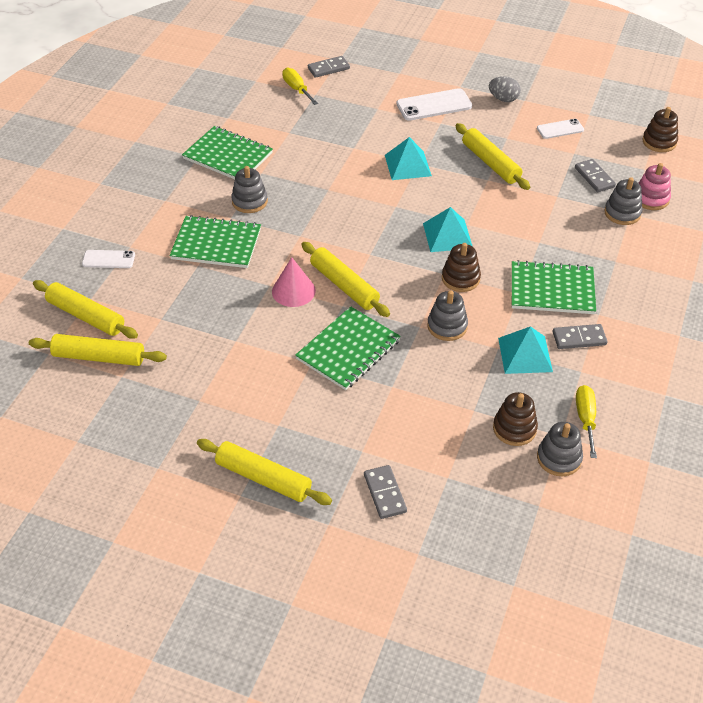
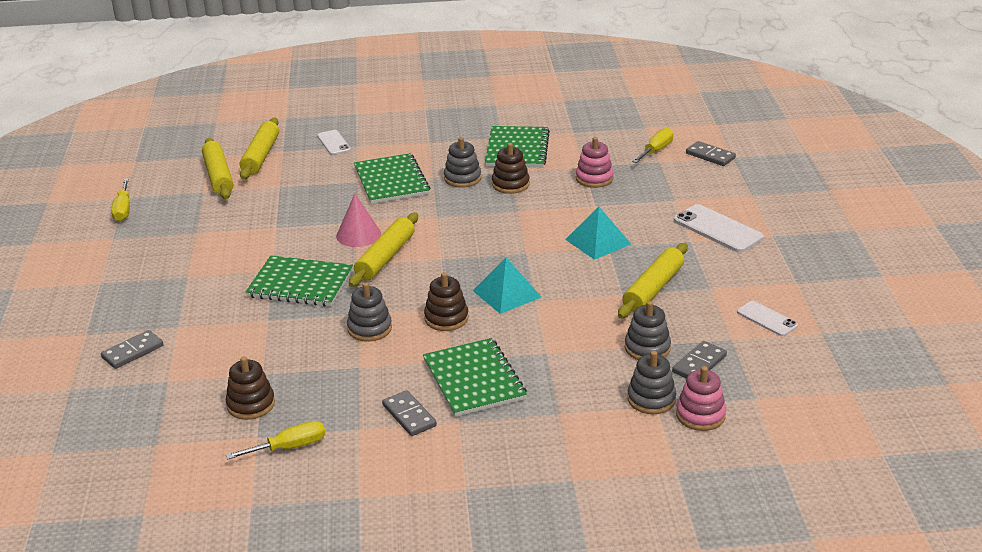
camera: 65 degrees right, 15 degrees down
(105, 447) = (123, 210): none -> yellow screwdriver
(263, 478) = (123, 287): yellow rolling pin -> none
(313, 134) = (594, 178): none -> pink stacking toy
(503, 99) = (781, 268): grey egg -> none
(525, 354) = (360, 386): turquoise pyramid -> none
(559, 458) = (224, 442): grey stacking toy -> grey stacking toy (647, 348)
(659, 142) = (824, 398): brown stacking toy -> brown stacking toy (510, 184)

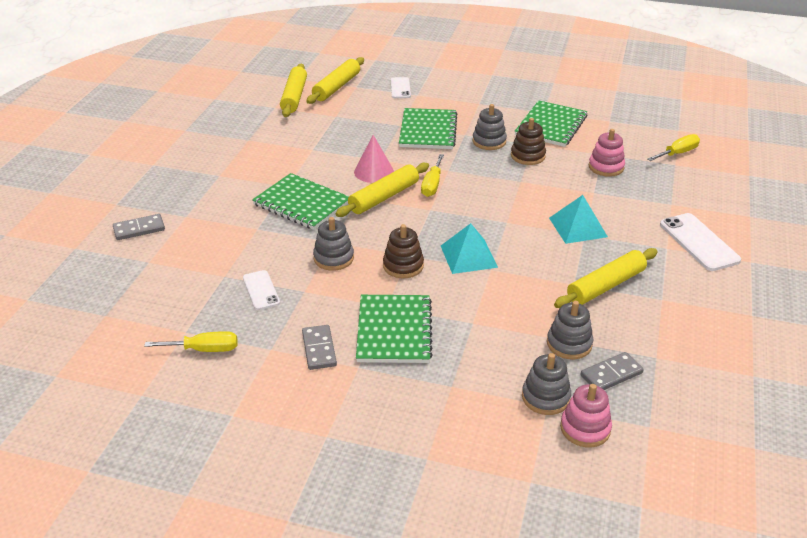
camera: 20 degrees right, 5 degrees up
(123, 210) = (207, 109): yellow screwdriver -> yellow screwdriver (432, 185)
(251, 404) = (198, 301): brown stacking toy -> none
(710, 156) = (727, 169): grey domino -> none
(767, 319) = (703, 346): white phone -> white phone (261, 290)

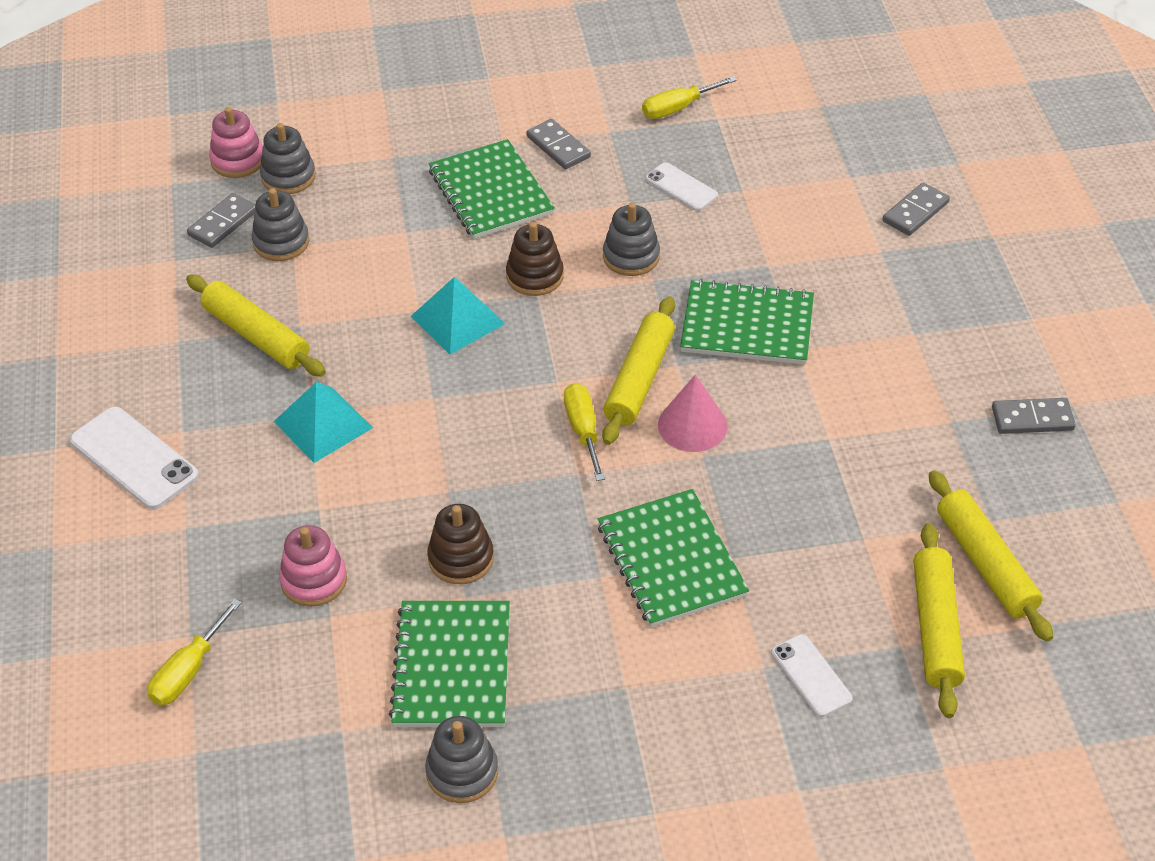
camera: 155 degrees right, 10 degrees up
(210, 130) = (1032, 418): none -> grey domino
(489, 141) = (546, 572): grey stacking toy -> grey stacking toy (462, 772)
(606, 286) = (256, 336): yellow rolling pin -> yellow rolling pin turned 75 degrees counterclockwise

